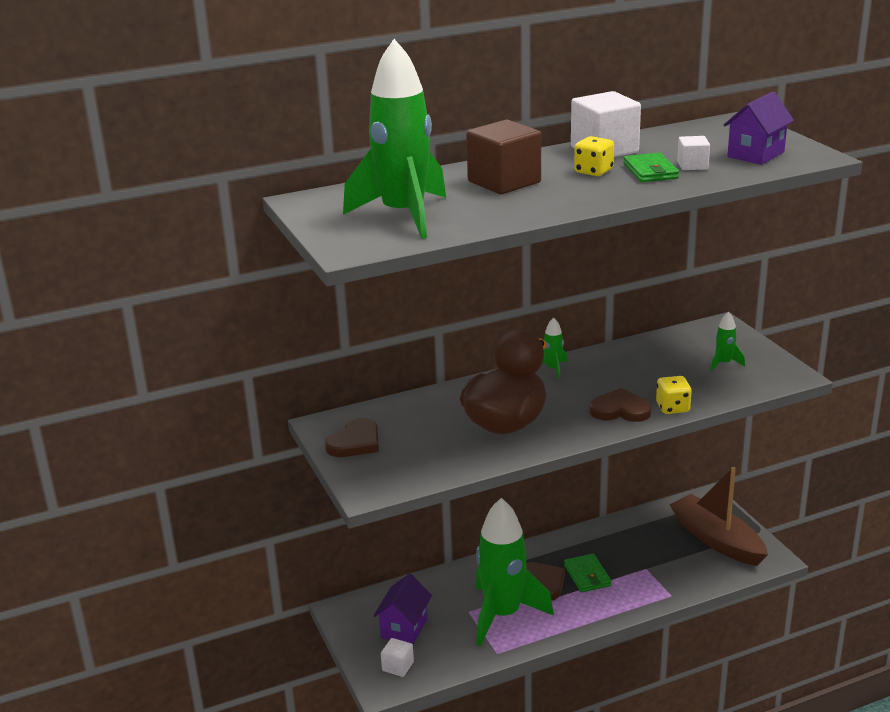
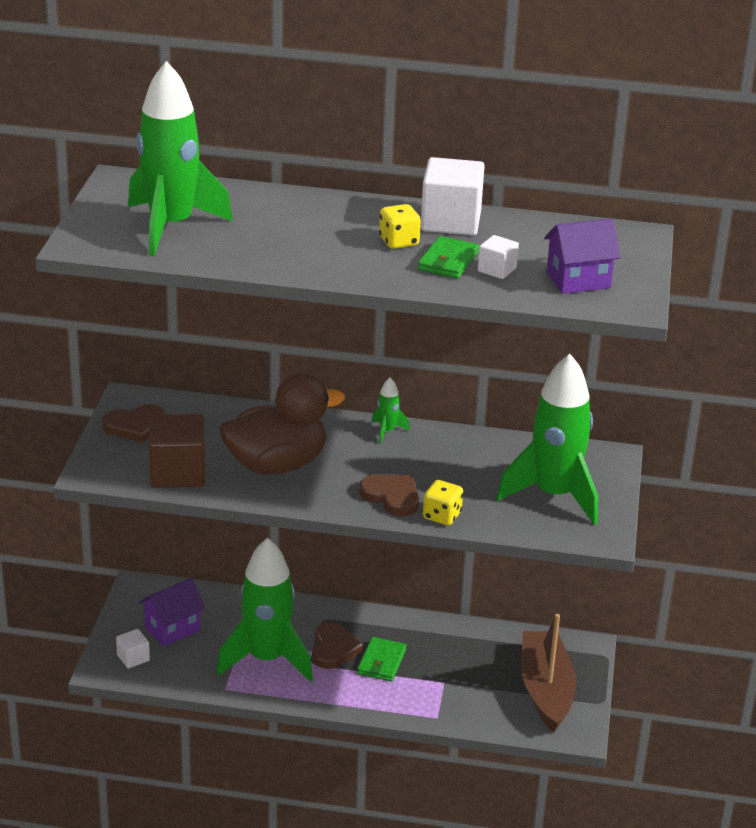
camera: 30 degrees right, 5 degrees up
(504, 182) = (305, 223): brown cube -> brown cube (178, 472)
(724, 363) = (554, 495): green rocket -> green rocket, size x2.47

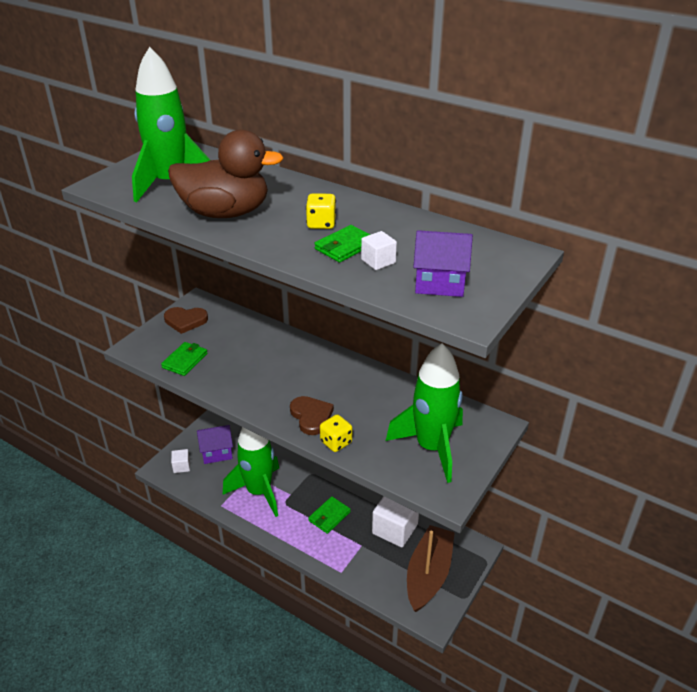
camera: 25 degrees right, 5 degrees up
(178, 472) = (185, 360): brown cube -> green wallet
(277, 465) = (252, 371): brown duck -> brown duck (225, 213)
(333, 649) = (304, 497): brown heart -> none
(387, 431) = (344, 364): green rocket -> none
(450, 221) = (376, 215): white cube -> white cube (395, 529)

